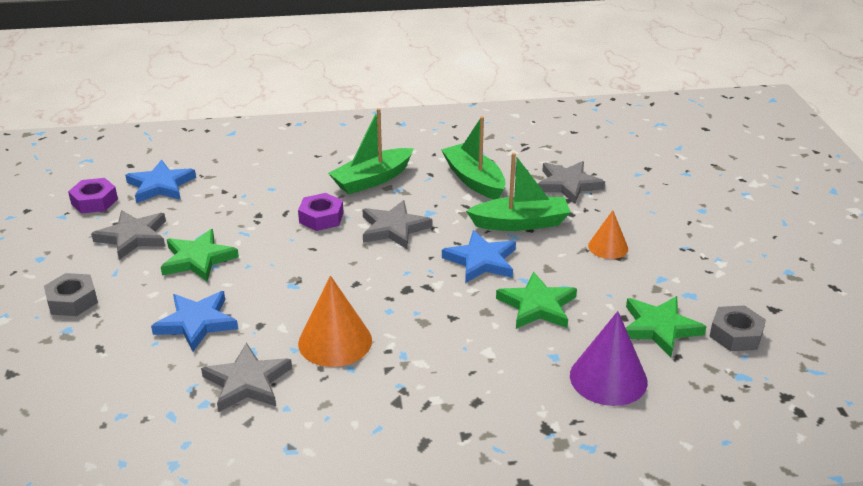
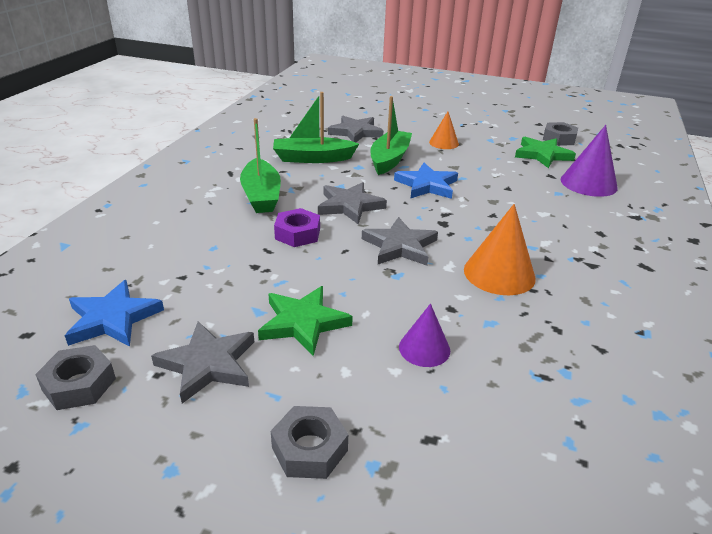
camera: 65 degrees left, 0 degrees up
(94, 201) = (79, 384): purple nut -> grey nut
(197, 323) = (424, 348): blue star -> purple cone
(247, 382) = (540, 336): grey star -> grey star (400, 246)
(537, 306) = (497, 182): green star -> none

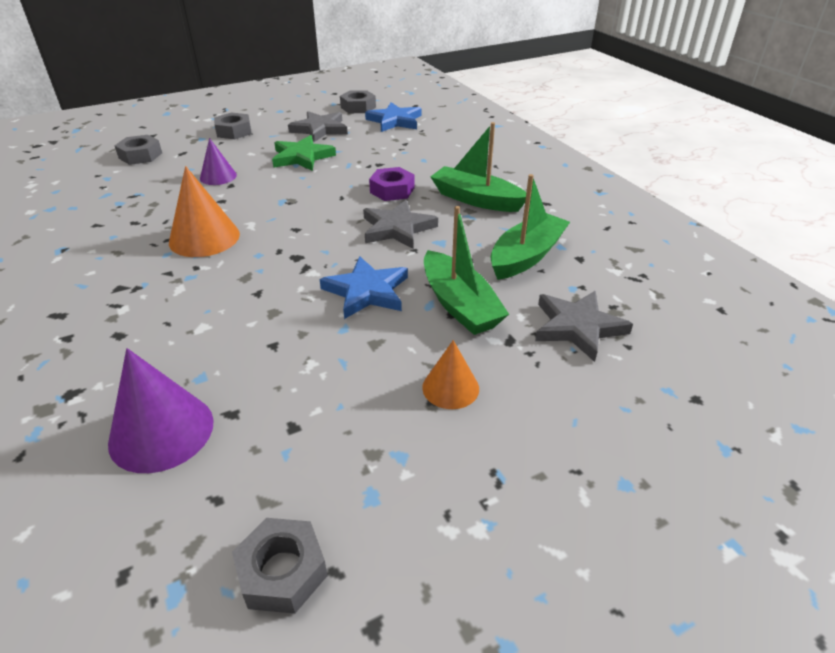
camera: 135 degrees right, 5 degrees up
(400, 246) = (306, 219): grey star -> none
(497, 477) = (140, 155): none -> grey nut
(542, 155) = (278, 469): green star -> none

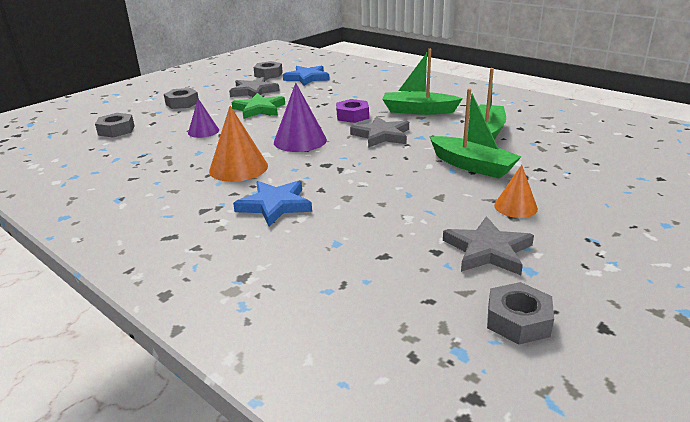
camera: 20 degrees left, 10 degrees down
(161, 431) = (344, 278): purple cone -> purple cone (300, 141)
(366, 291) = (401, 172): blue star -> blue star (275, 205)
(578, 327) = (558, 161): grey star -> grey star (487, 250)

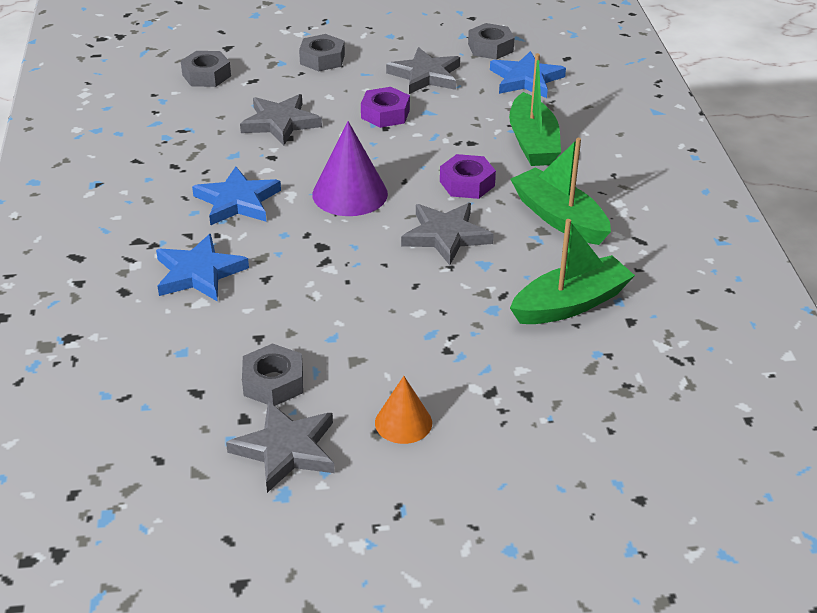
camera: 40 degrees right, 10 degrees up
(203, 131) = (280, 123): purple cone -> grey star
(238, 168) = (237, 201): orange cone -> blue star
(259, 109) = (385, 114): green star -> purple nut
(472, 166) = (461, 342): green boat -> green boat (533, 142)
(518, 320) = (189, 527): grey nut -> grey nut (273, 382)

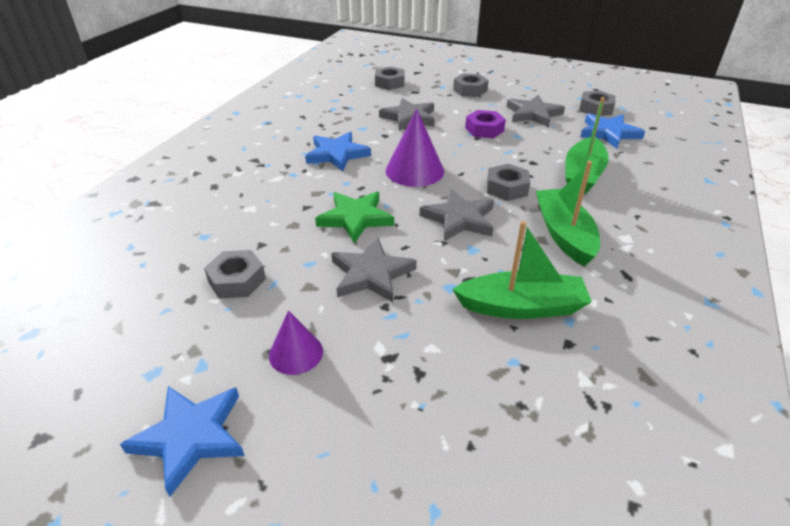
camera: 30 degrees right, 0 degrees up
(199, 273) = (268, 190): blue star -> blue star (190, 437)
(286, 449) = (192, 336): grey star -> grey star (371, 274)
(335, 272) = (355, 218): none -> green star
(403, 422) = (296, 353): orange cone -> purple cone
(467, 183) = (506, 188): purple nut -> grey nut

